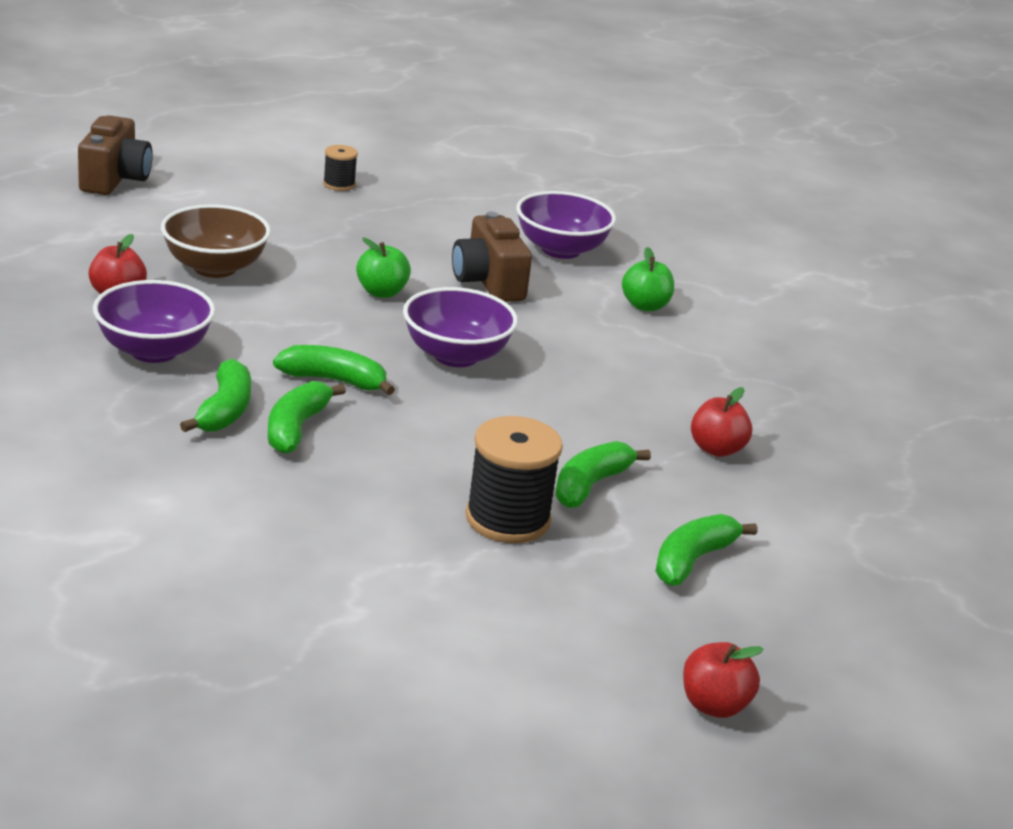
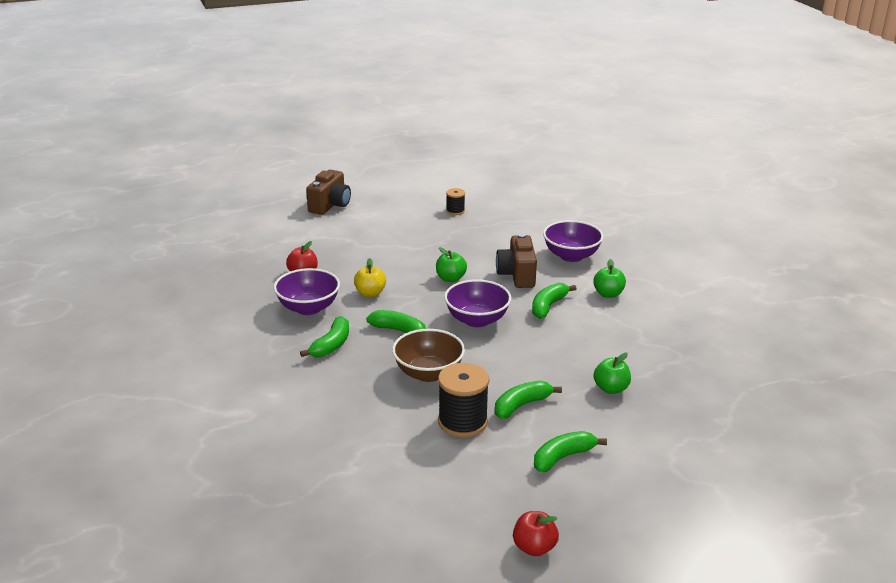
camera: 20 degrees right, 0 degrees up
(215, 268) = (362, 260): brown bowl -> brown bowl (428, 373)
(254, 322) = (370, 293): none -> yellow apple
(296, 428) = (366, 358): green banana -> green banana (548, 306)
(716, 449) = (611, 389): red apple -> green apple

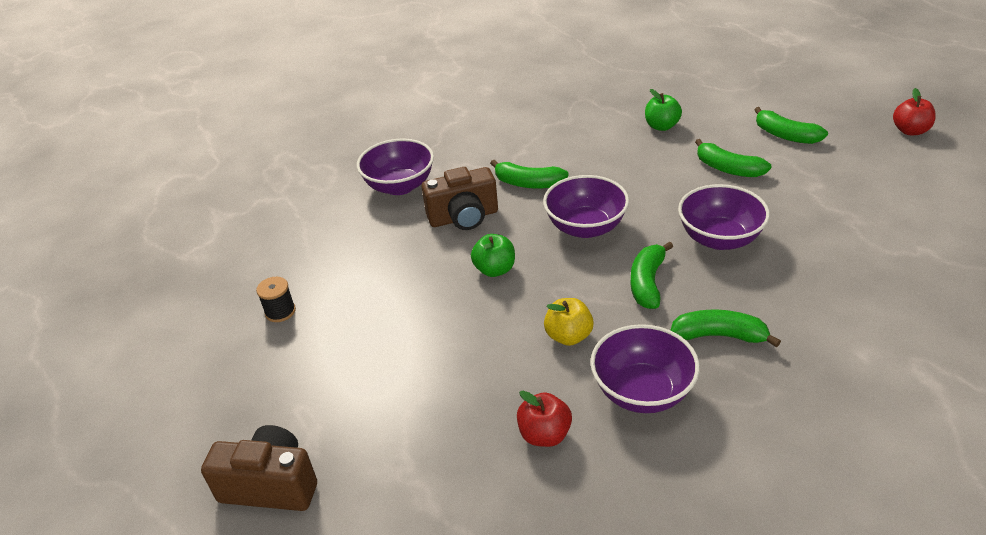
camera: 100 degrees left, 10 degrees up
(428, 373) = (719, 238): brown bowl -> purple bowl
(462, 422) = (784, 197): black spool -> none
(608, 294) = (482, 150): green apple -> none

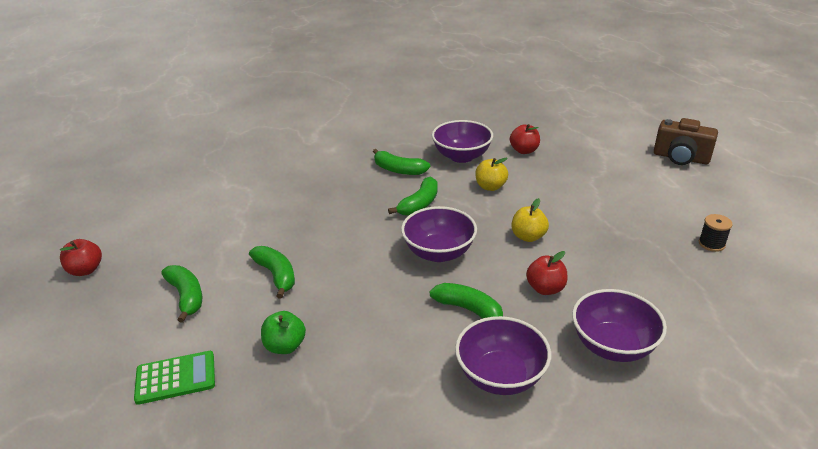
camera: 165 degrees left, 5 degrees down
(464, 217) = (545, 288): brown camera -> red apple
(495, 270) = (528, 236): green apple -> yellow apple
(719, 94) = (175, 378): none -> green calculator
(719, 238) = (344, 220): purple bowl -> purple bowl (500, 376)

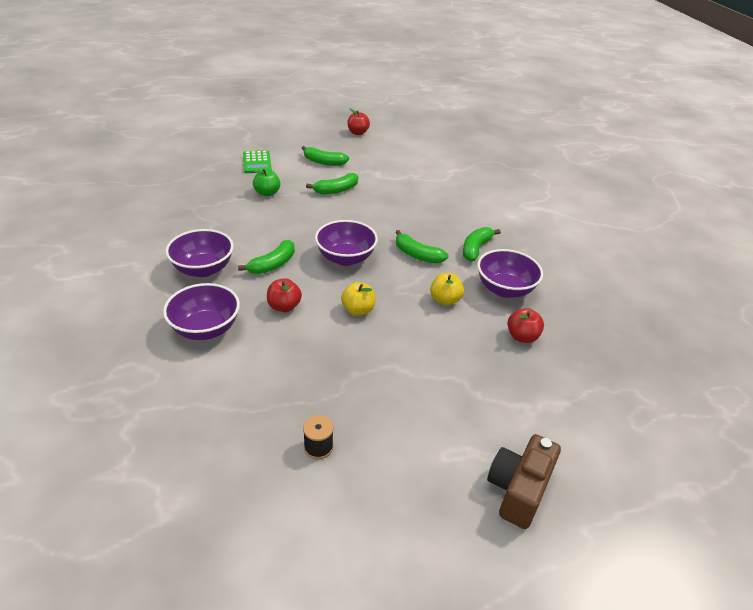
camera: 90 degrees right, 5 degrees up
(186, 296) = (324, 162): green banana -> green banana turned 45 degrees clockwise

